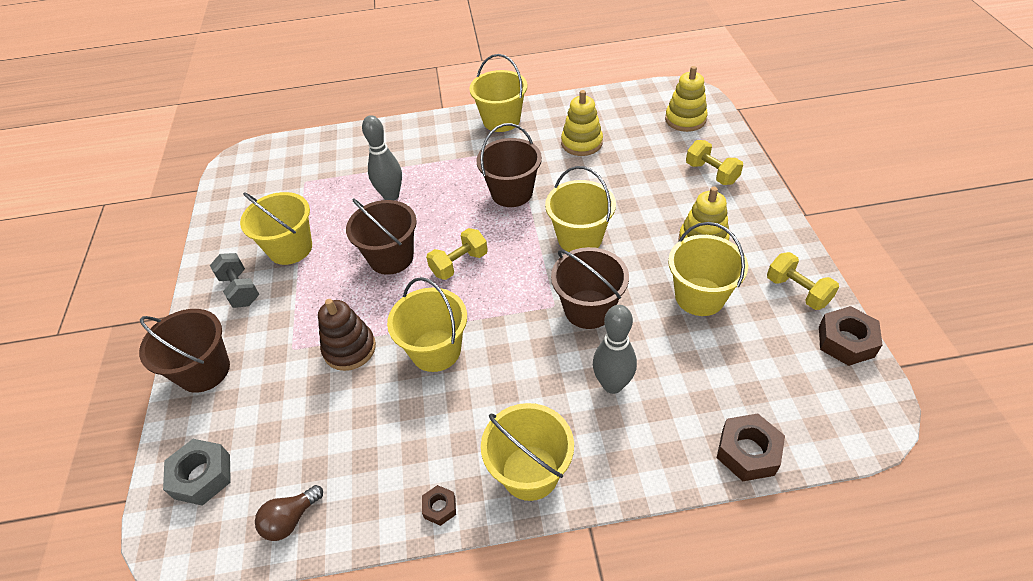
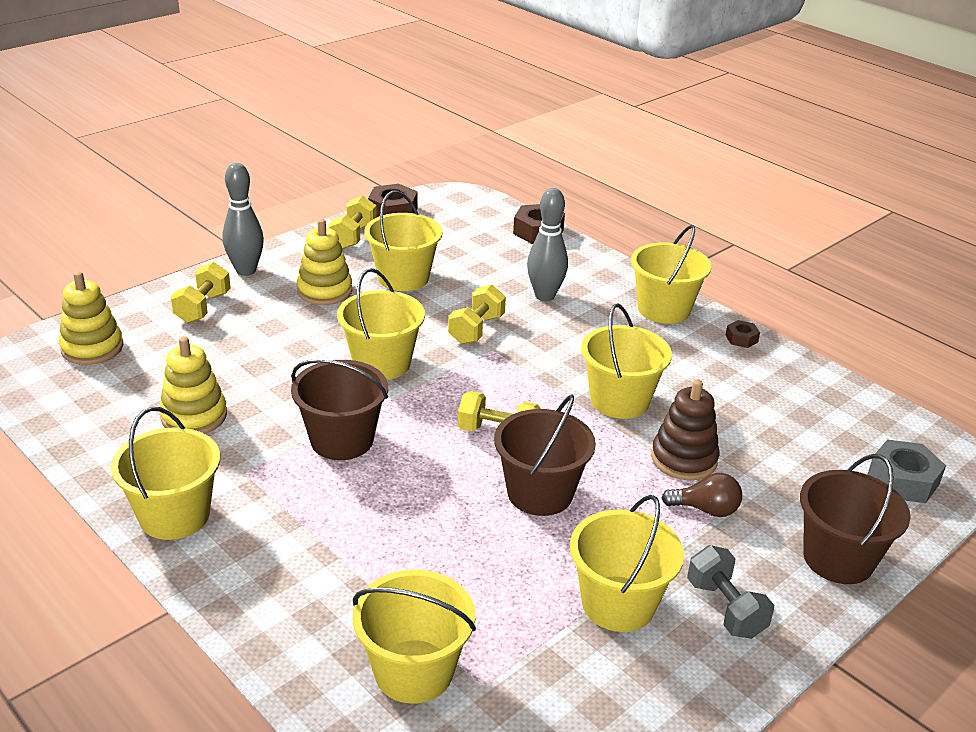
camera: 130 degrees left, 15 degrees down
(240, 290) = (725, 608): grey dumbbell -> grey dumbbell turned 45 degrees counterclockwise
(290, 519) = (851, 406): brown light bulb -> brown light bulb (705, 509)
(334, 164) = (413, 671): none -> yellow bucket
(391, 196) = (434, 553): grey bowling pin -> grey bowling pin (246, 270)
(588, 309) = (476, 329): brown bucket -> yellow dumbbell

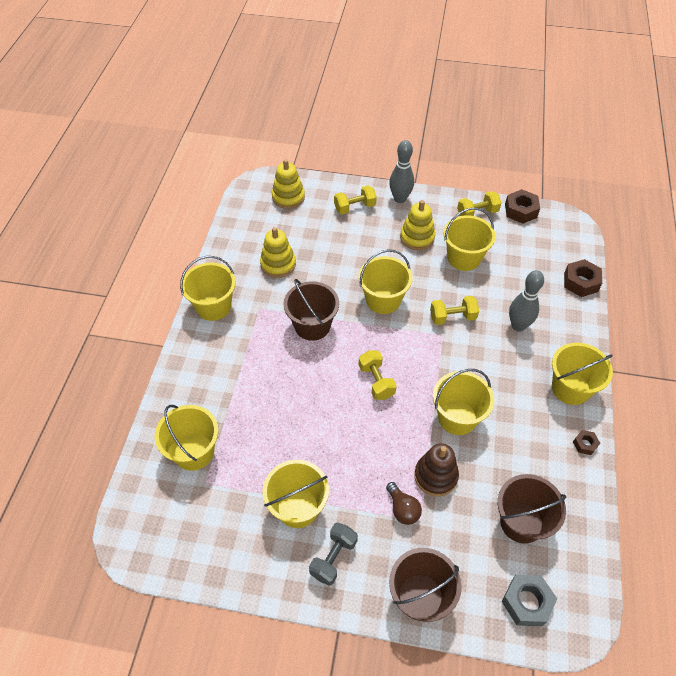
camera: 55 degrees right, 20 degrees up
(540, 493) = (347, 427): brown bucket -> brown bucket (521, 522)

